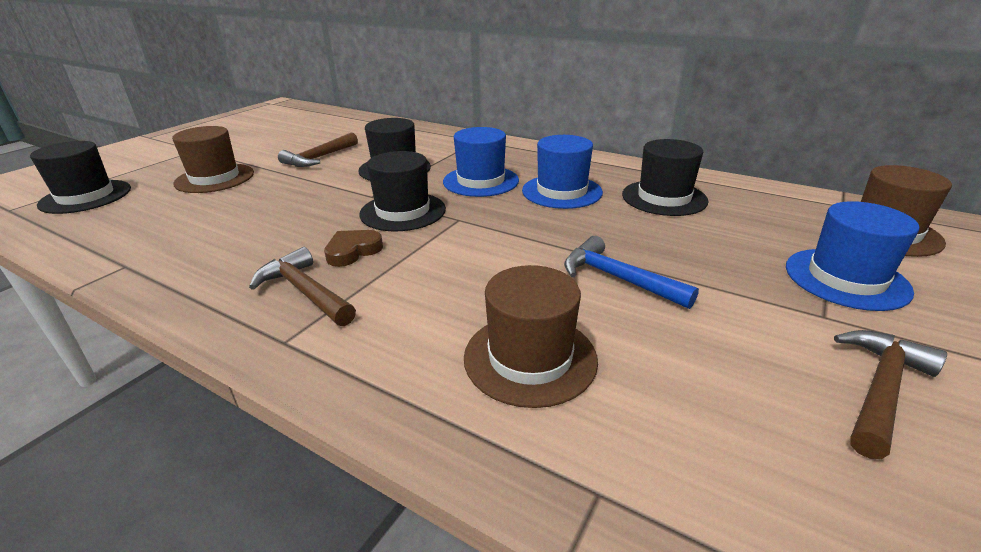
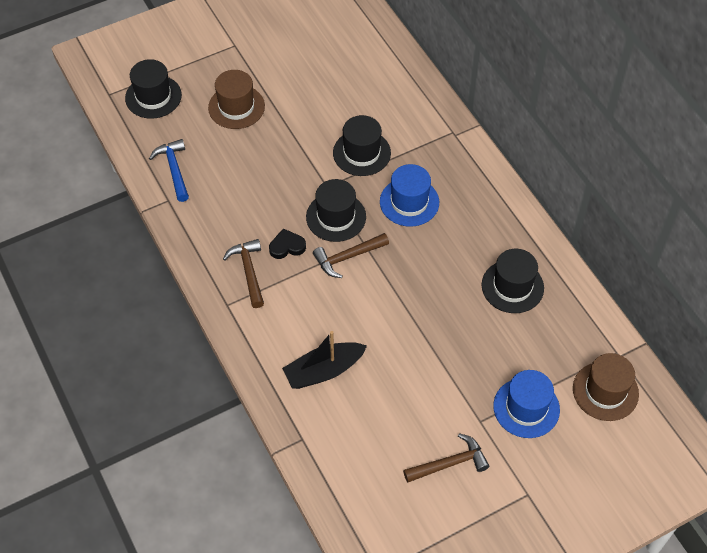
camera: 30 degrees right, 25 degrees up
(319, 158) = (317, 106): brown hammer -> brown hammer (348, 257)
(353, 251) = (287, 246): brown heart -> black heart
(530, 358) = (323, 371): brown hat -> black boat
(562, 191) = (452, 244): blue hat -> none
(618, 278) = (408, 344): blue hammer -> blue hammer (174, 169)

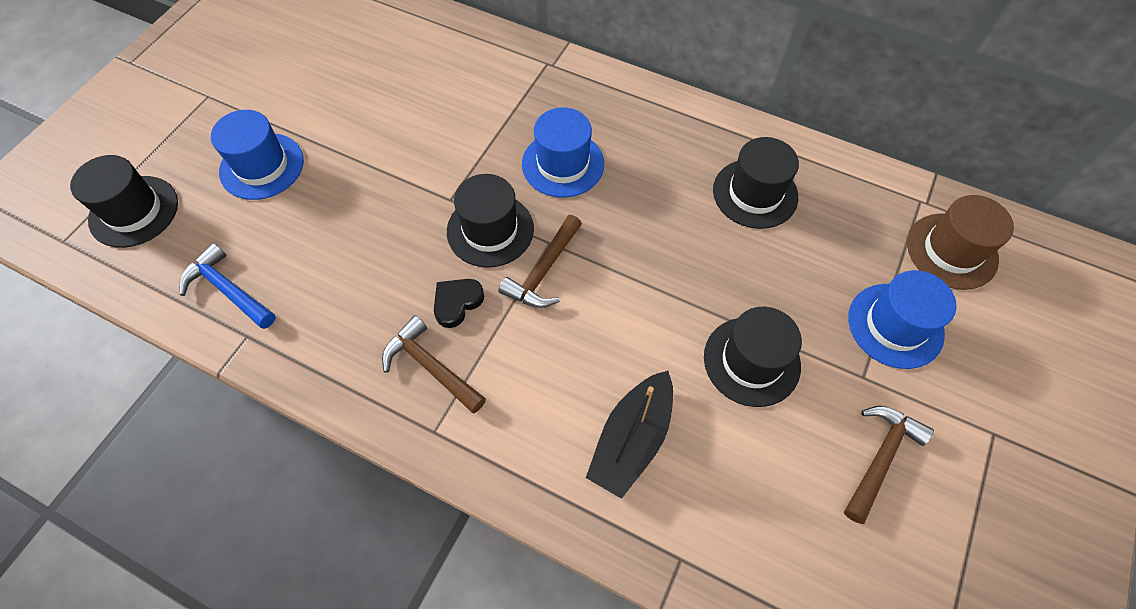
camera: 35 degrees left, 5 degrees up
(236, 107) = (262, 166): brown hat -> blue hat
(361, 153) = (462, 138): black hat -> black hat (751, 361)

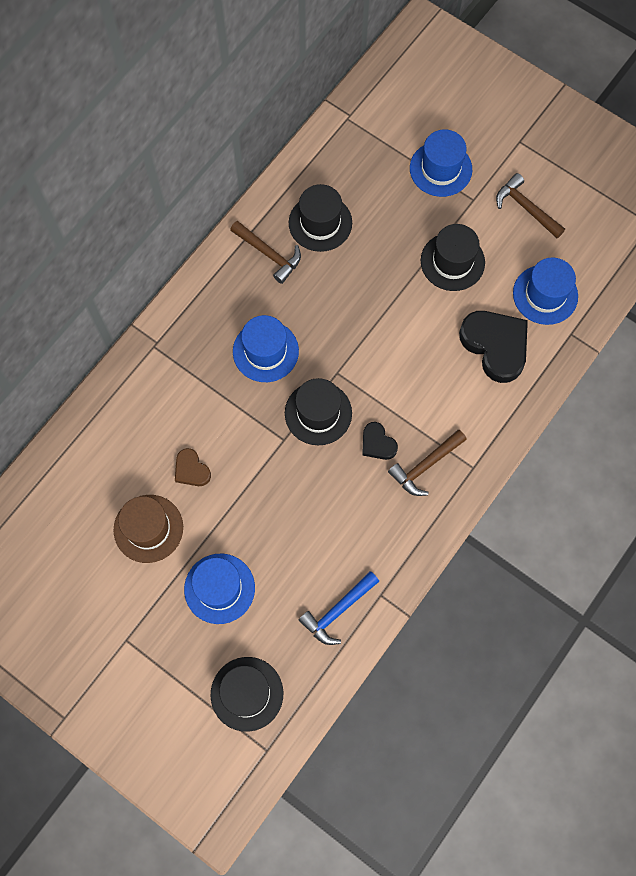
camera: 80 degrees left, 10 degrees up
(403, 119) = (191, 470): none -> brown heart
(543, 271) = (361, 380): brown hammer -> brown hammer (269, 254)
(631, 439) = (495, 346): black boat -> black heart
(738, 507) = (545, 295): none -> blue hat
(951, 251) = (391, 115): brown hat -> brown hat (148, 528)

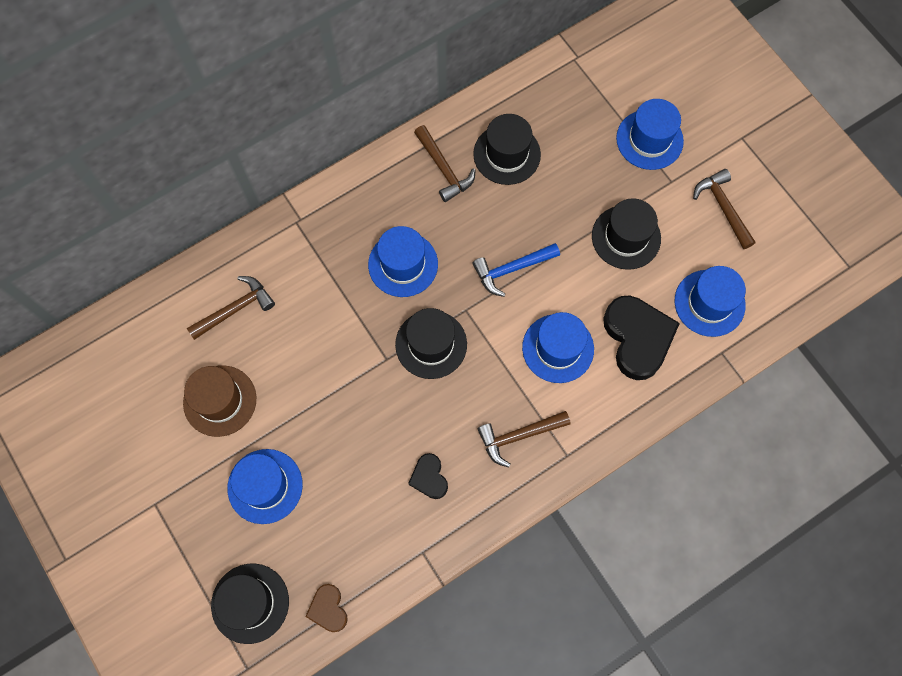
camera: 20 degrees right, 0 degrees up
(129, 443) = (235, 309): none -> brown hammer
(191, 470) = (284, 357): brown heart -> brown heart (328, 609)
(338, 610) = (373, 552): blue hammer -> blue hammer (512, 269)
(377, 443) = (479, 396): black heart -> black heart (429, 477)
(430, 378) = (558, 348): none -> blue hat

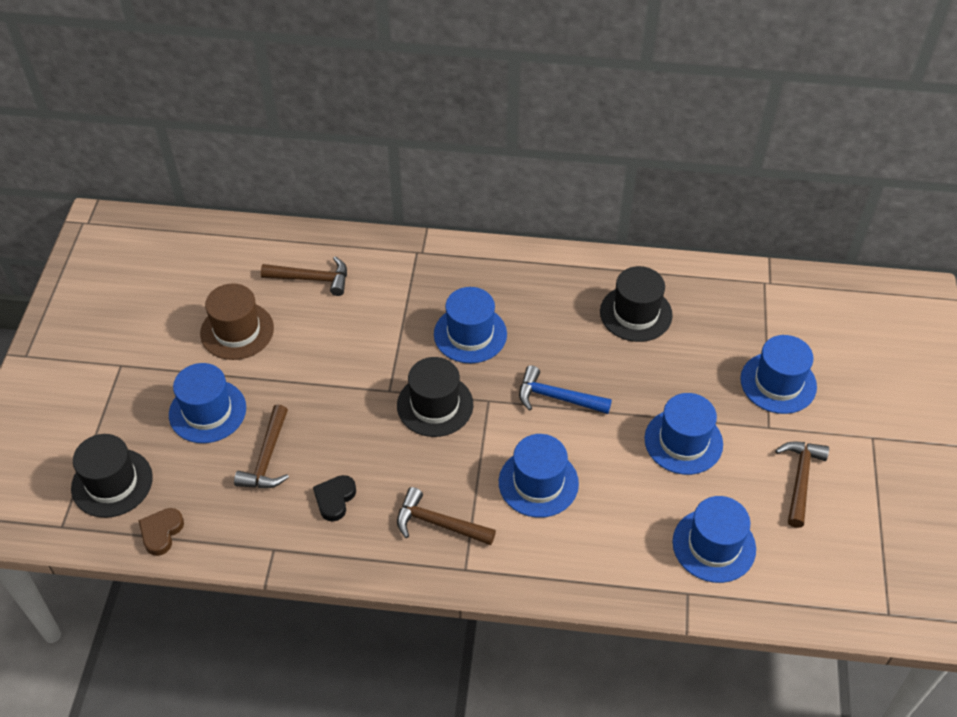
camera: 40 degrees right, 20 degrees down
(443, 169) = (571, 290): brown hammer -> brown hammer (267, 458)
(626, 237) = (683, 441): black hat -> blue hat
(637, 338) = (618, 525): black heart -> none

